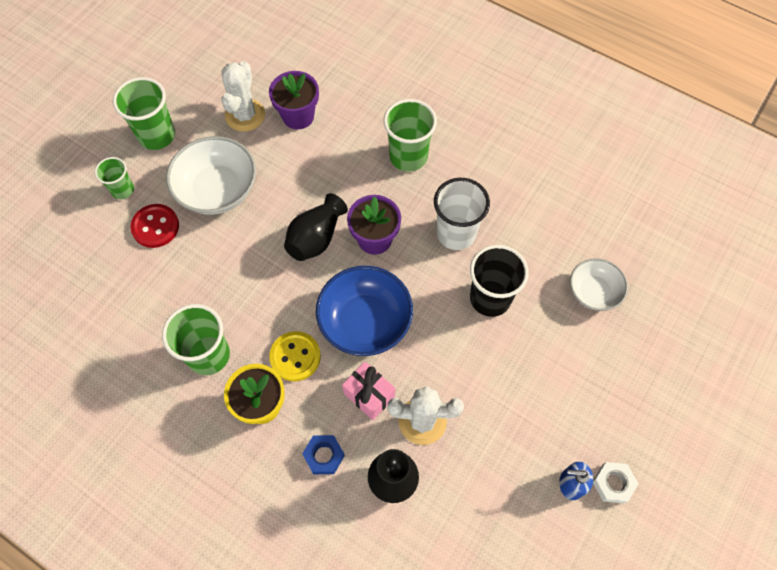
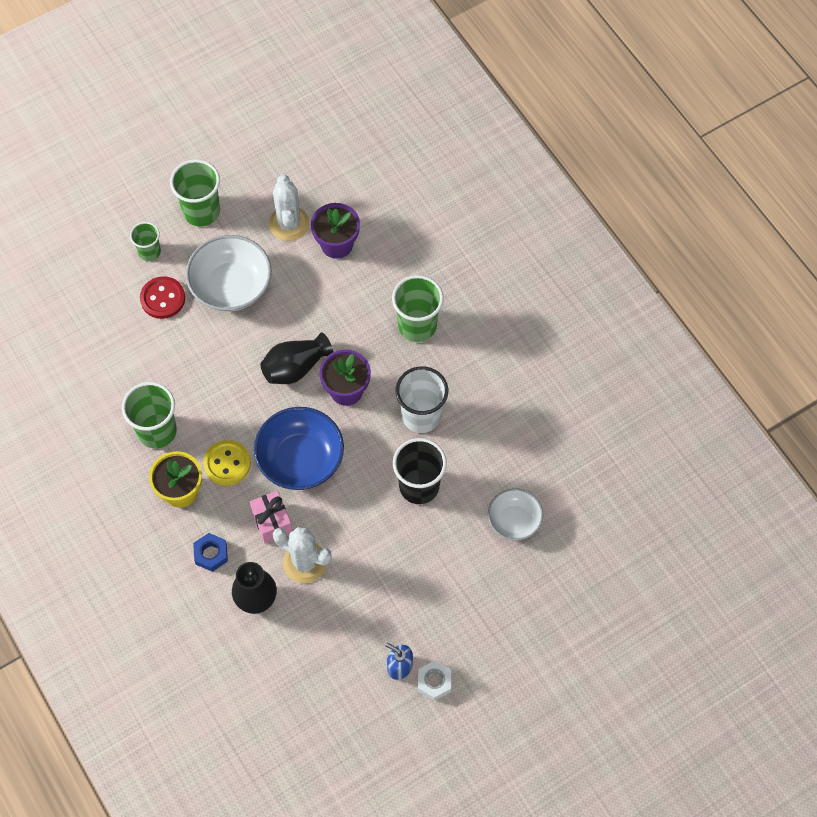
camera: 25 degrees right, 0 degrees up
(245, 115) = (289, 224): white cactus -> white cactus turned 45 degrees counterclockwise

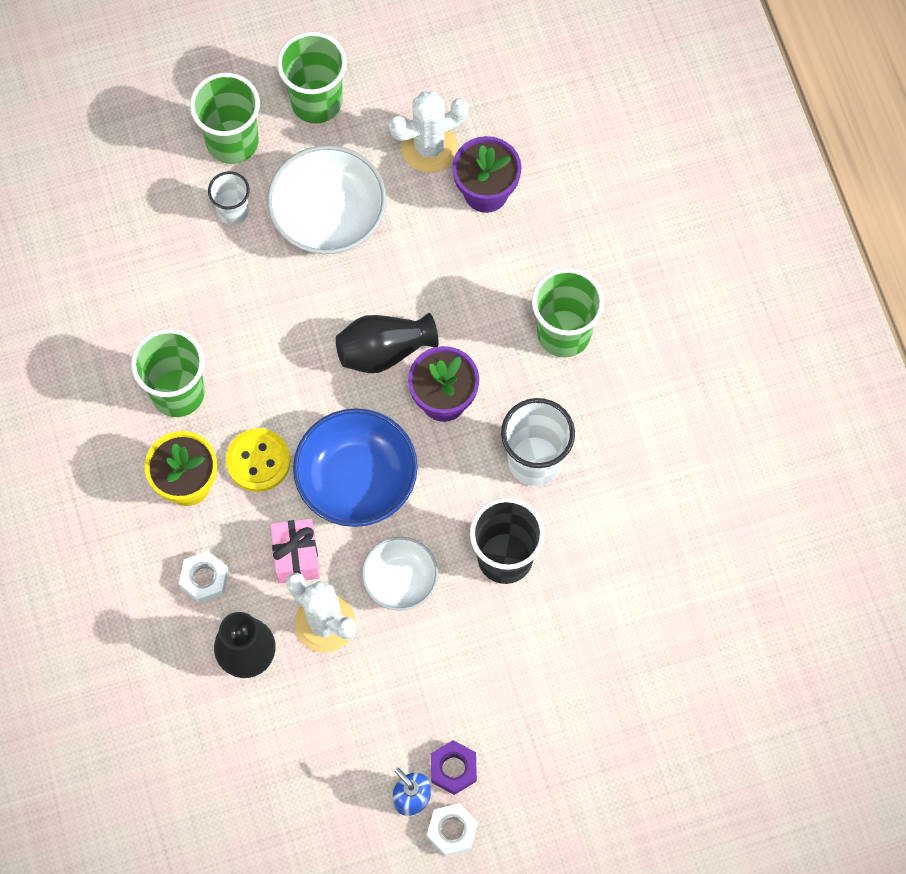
camera: 15 degrees right, 5 degrees up
(149, 252) = (232, 142): green cup -> green cup, size x1.68
(163, 298) = (233, 211): red button -> white cup
(211, 554) = (204, 579): blue nut -> white nut
(289, 224) = (429, 147): white cactus -> white cactus turned 60 degrees clockwise
(423, 639) = (453, 769): none -> purple nut
(514, 520) = (620, 638): white bowl -> white bowl (400, 580)

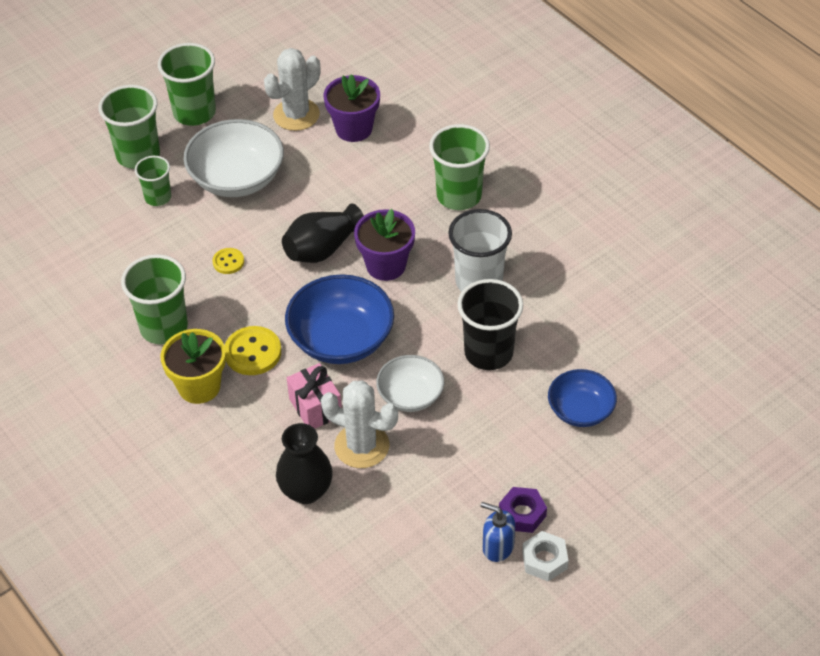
camera: 20 degrees left, 20 degrees down
(204, 579) = (244, 449): white nut -> none
(233, 211) = (158, 197): white cup -> green cup
(276, 330) = (228, 262): none -> yellow button
(569, 668) = (580, 410): none -> blue bowl

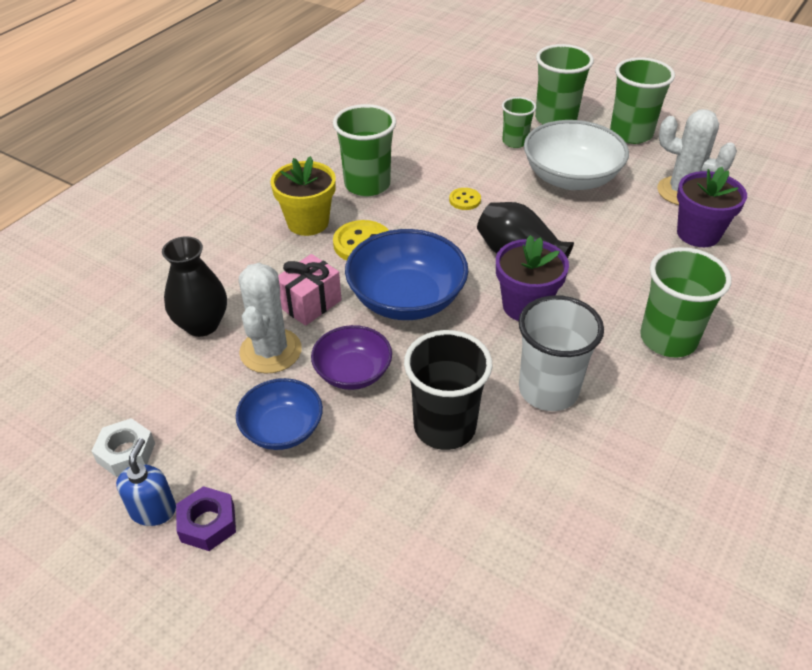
camera: 70 degrees right, 5 degrees down
(410, 395) = (353, 372): white bowl -> purple bowl
(544, 560) = (139, 566): white nut -> white nut (126, 453)
(580, 410) = (392, 549): blue bowl -> blue bowl (282, 429)

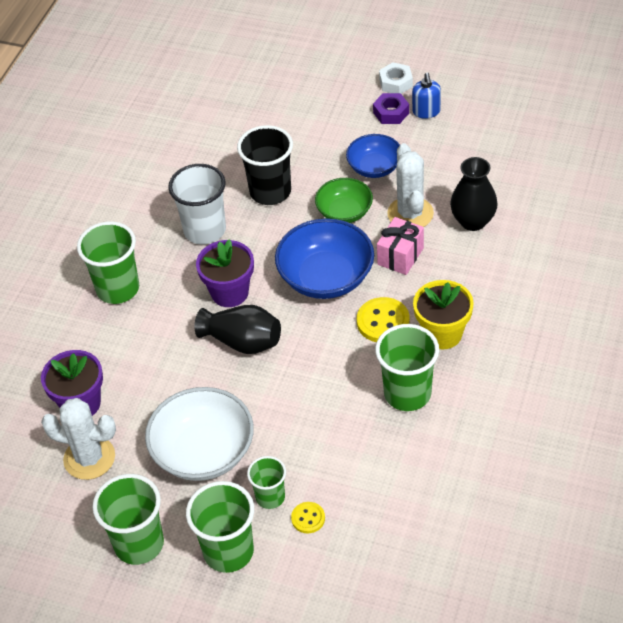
camera: 170 degrees right, 5 degrees up
(126, 453) = (464, 134): white nut -> white nut (396, 83)
(353, 372) = (344, 212): purple bowl -> green bowl
(465, 200) = (305, 395): yellow button -> yellow button (308, 518)

